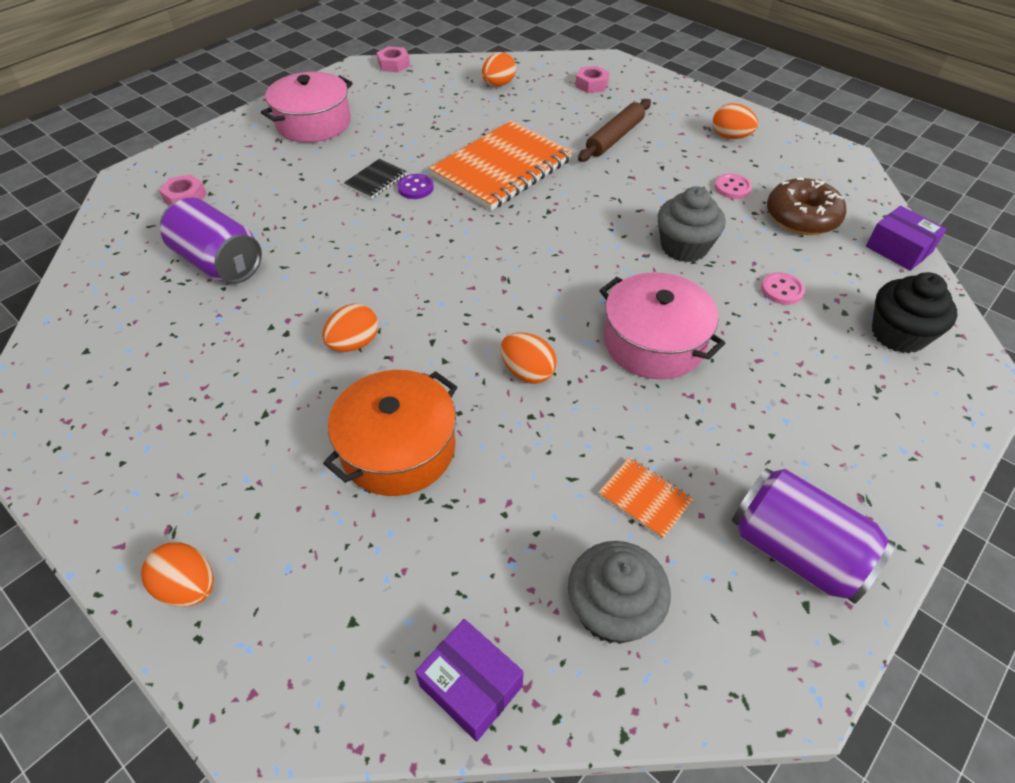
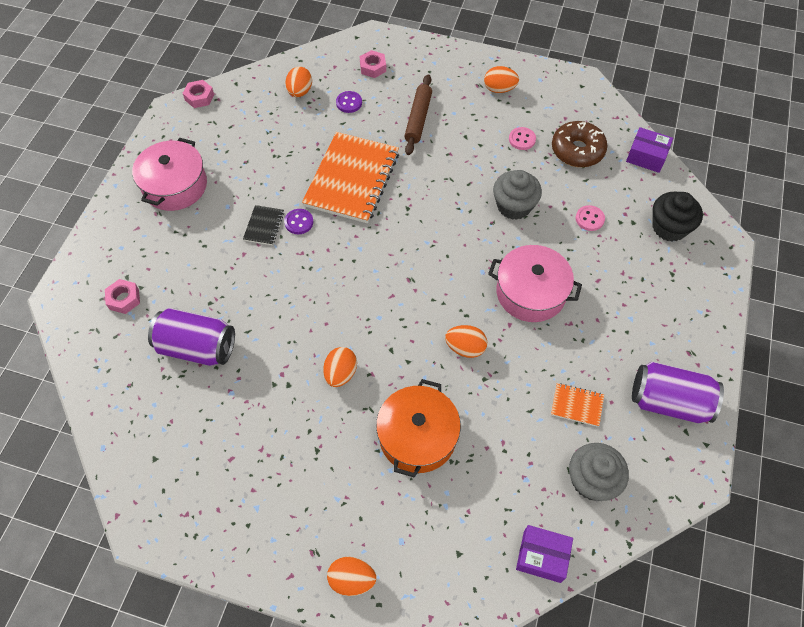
camera: 25 degrees left, 10 degrees up
(545, 105) = (349, 103): none -> purple button

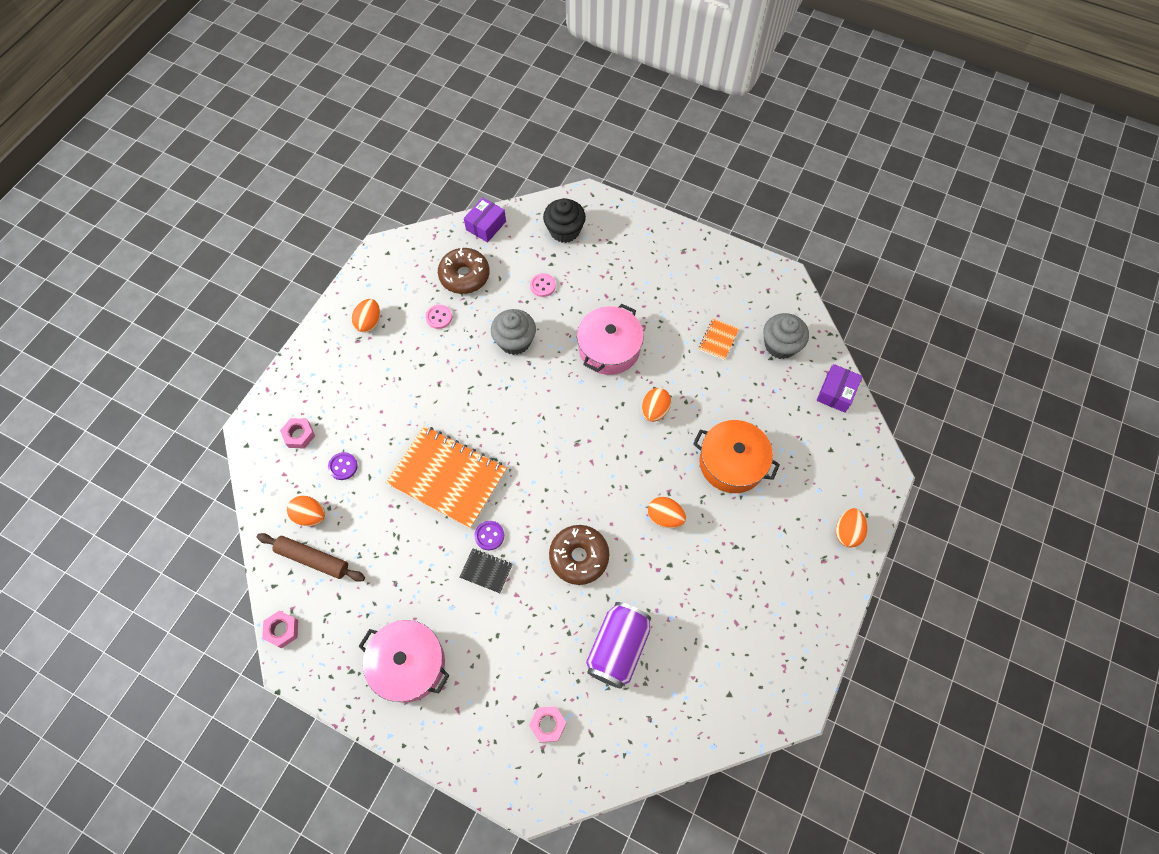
camera: 80 degrees left, 5 degrees up
(287, 300) = (579, 557): none -> brown donut
(418, 119) = (386, 403): brown rolling pin -> brown rolling pin (313, 559)
(668, 401) = (722, 277): purple can -> none

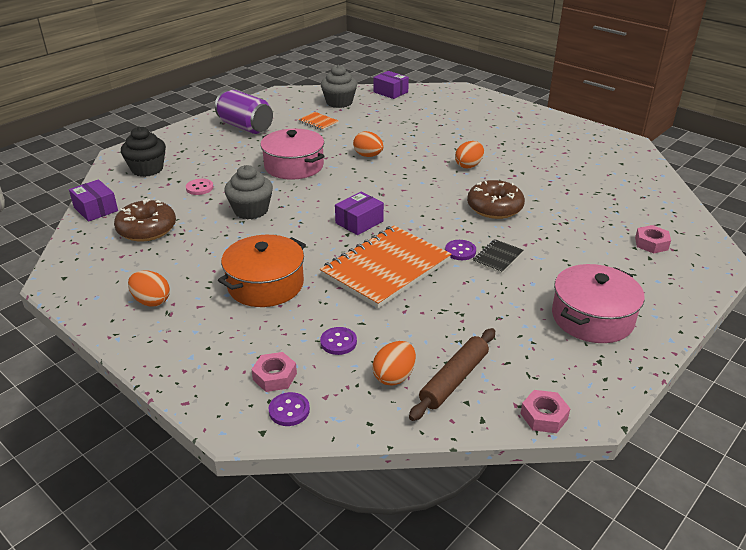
camera: 75 degrees left, 30 degrees down
(267, 455) = (289, 410): none -> purple button
(439, 317) = (185, 251): pink button -> none
(518, 436) = (359, 222): none -> purple box
(617, 648) = (582, 201): purple can -> purple can (245, 127)
(732, 463) = (431, 134): orange pot -> orange pot (265, 284)
(847, 532) = (501, 106): orange egg -> none

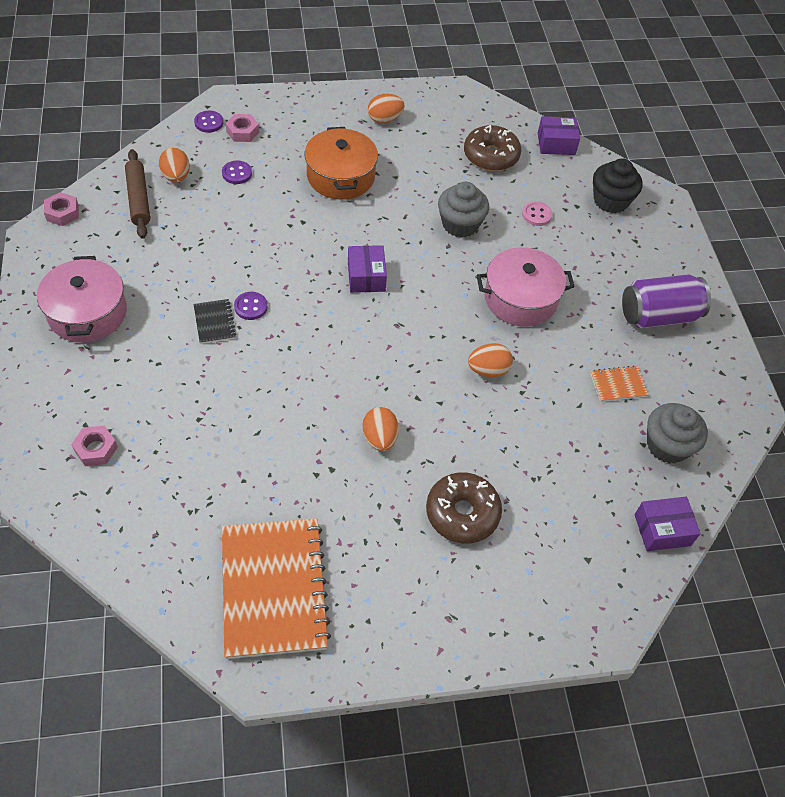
camera: 125 degrees right, 20 degrees up
(386, 268) = (283, 247): orange notebook -> orange notebook (273, 588)
(494, 208) = (282, 387): brown donut -> brown donut (462, 513)

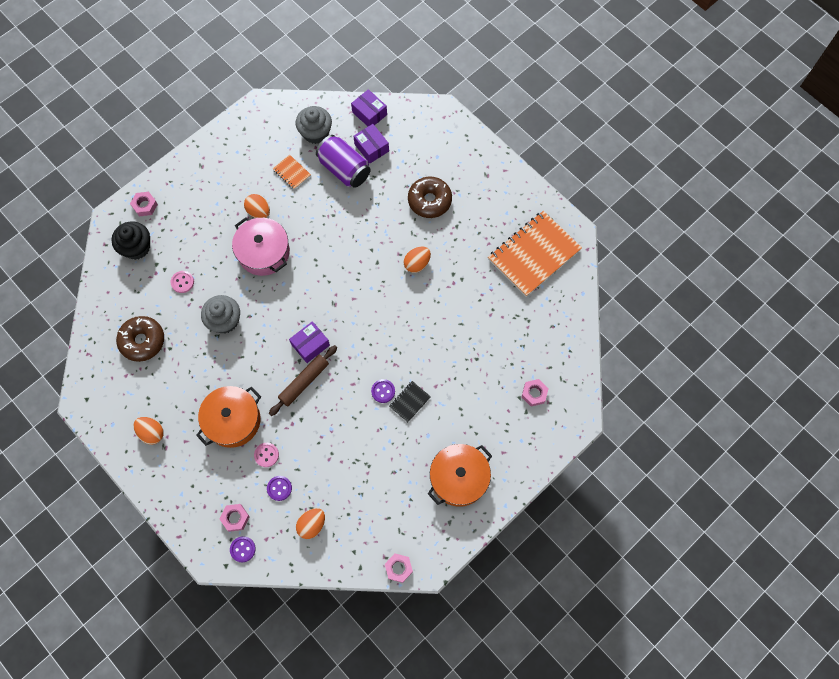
camera: 120 degrees left, 15 degrees up
(88, 313) = (459, 478): pink pot -> orange pot
(138, 199) = (350, 531): brown rolling pin -> brown rolling pin (304, 382)
(280, 181) = (266, 455): none -> pink button
(488, 370) = (331, 239): orange egg -> orange egg (259, 212)
(556, 144) = (99, 308): purple box -> purple box (371, 148)
(658, 316) = (223, 176): purple can -> purple can (344, 169)
(663, 231) = (145, 205): none -> pink nut

